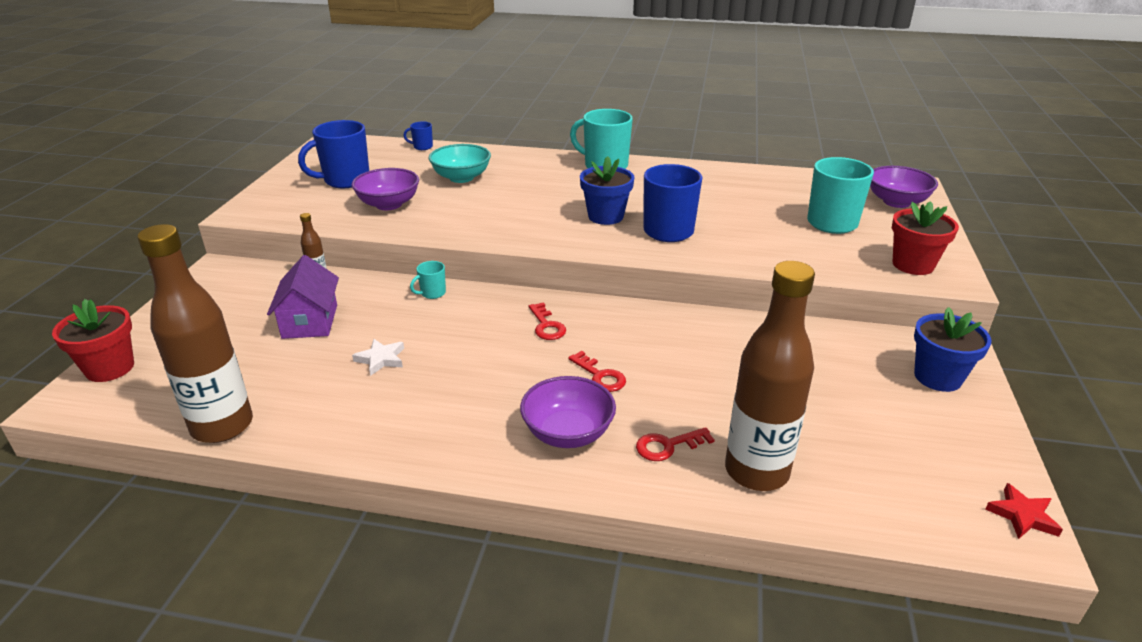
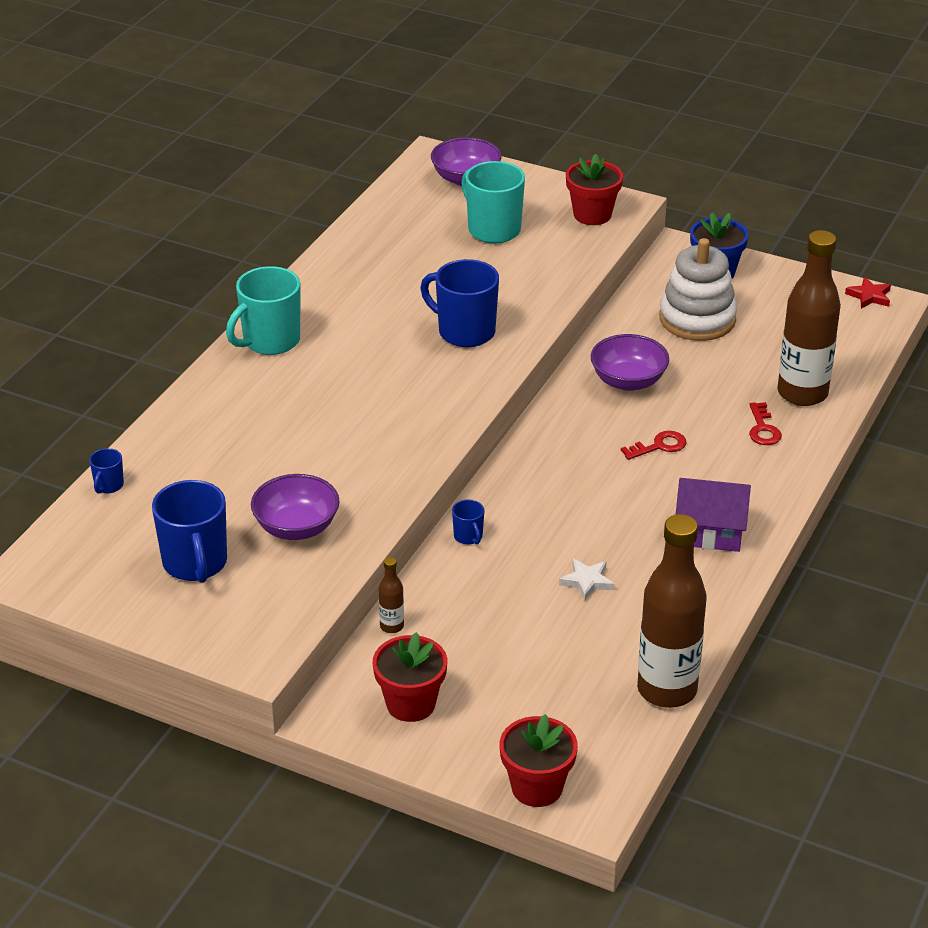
camera: 75 degrees left, 5 degrees up
(227, 297) = (411, 704): none -> red flower pot
(310, 321) = (494, 632): purple house -> purple house (710, 532)
(432, 293) = (468, 537): turquoise mug -> blue mug
(461, 178) = (242, 460): turquoise bowl -> none
(546, 326) = (565, 465): red key -> none
(568, 433) = (733, 478): purple bowl -> purple bowl (628, 381)
(605, 216) = (411, 366): blue flower pot -> none
(837, 375) = (697, 319): none -> white stacking toy

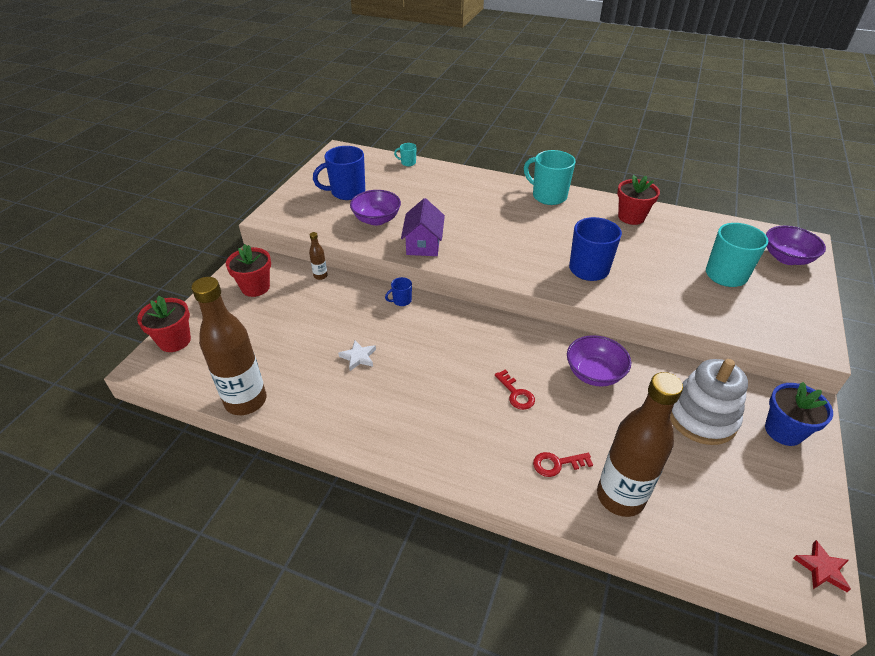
camera: 85 degrees right, 5 degrees up
(108, 486) = (408, 163): blue mug -> turquoise mug
(592, 215) = (785, 326): red flower pot -> red flower pot (631, 217)
(710, 532) = (415, 425): purple house -> purple house (423, 244)

